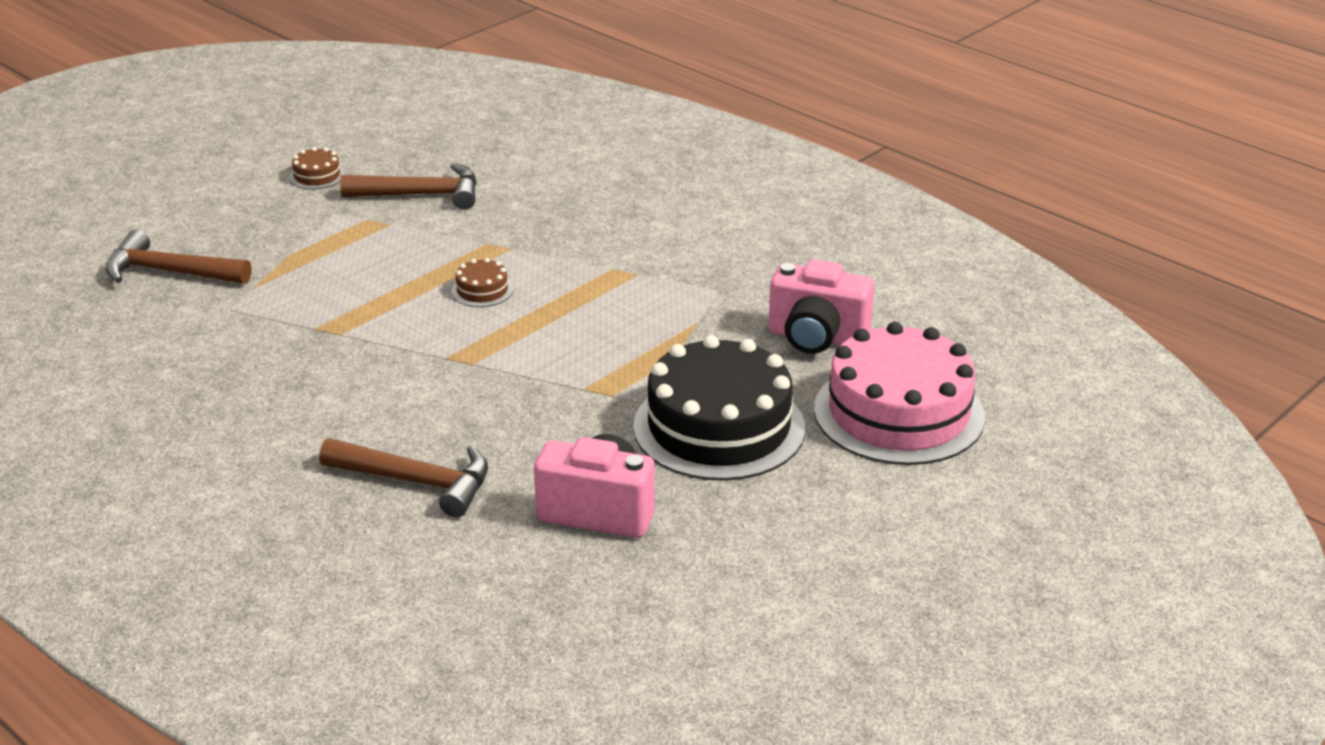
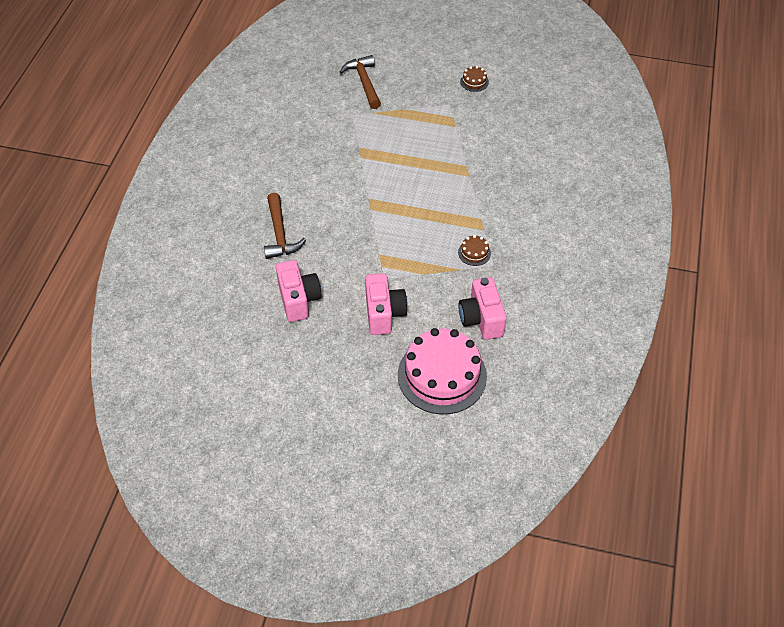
camera: 60 degrees right, 20 degrees up
(421, 195) = (488, 123): brown hammer -> none
(482, 290) = (427, 184): brown cake -> brown cake (474, 253)
(719, 427) = (384, 313): black cake -> pink camera

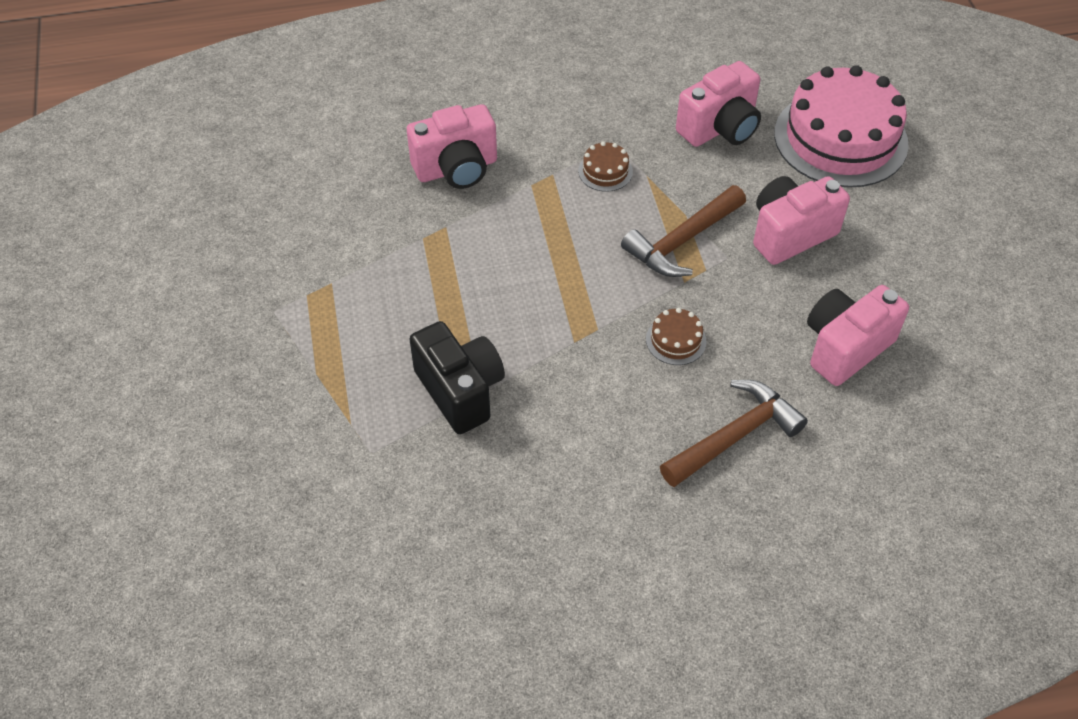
camera: 115 degrees left, 0 degrees up
(364, 82) = (263, 472): brown hammer -> brown hammer (682, 241)
(366, 151) = (460, 391): none -> black camera
(474, 82) = (193, 295): brown cake -> brown cake (676, 340)
(508, 193) = (456, 169): none -> pink camera

